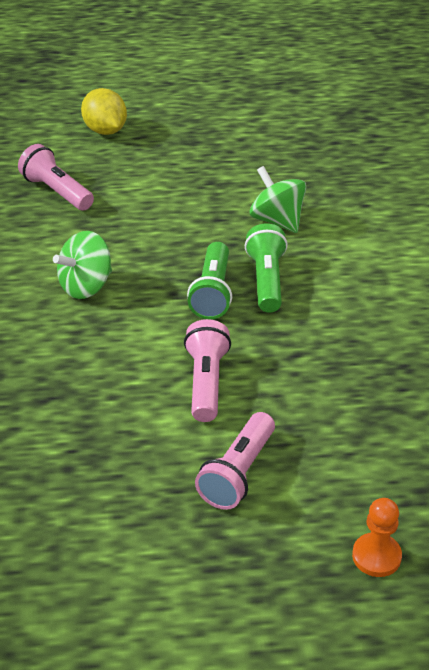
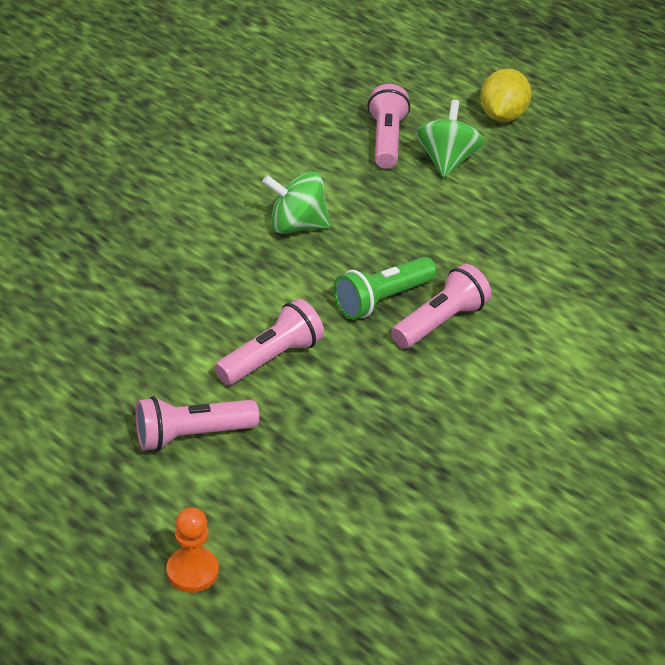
camera: 45 degrees right, 0 degrees up
(266, 280) = (440, 322): green flashlight -> pink flashlight
(277, 220) = (528, 284): green spinning top -> green spinning top (446, 161)

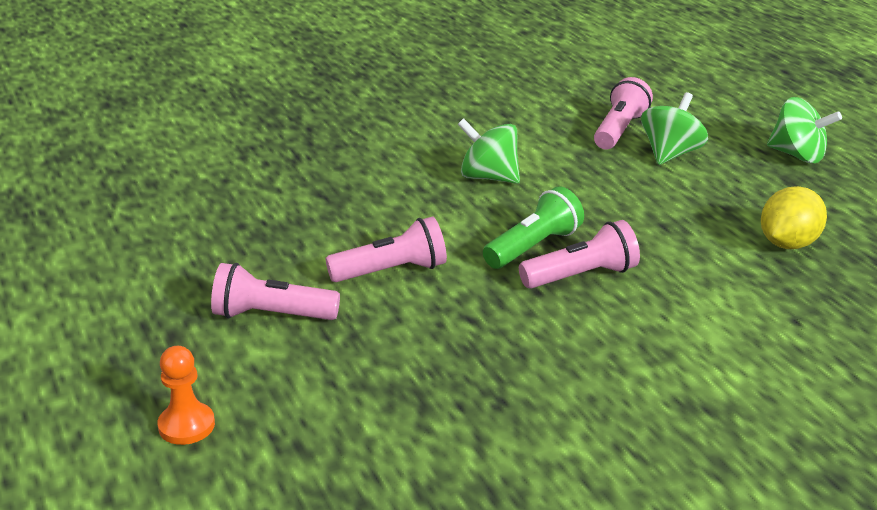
camera: 25 degrees right, 10 degrees down
(382, 300) = (533, 247): green flashlight -> green flashlight turned 150 degrees clockwise
(502, 116) = (750, 130): yellow lemon -> yellow lemon (788, 244)
(556, 139) = (798, 155): none -> green spinning top

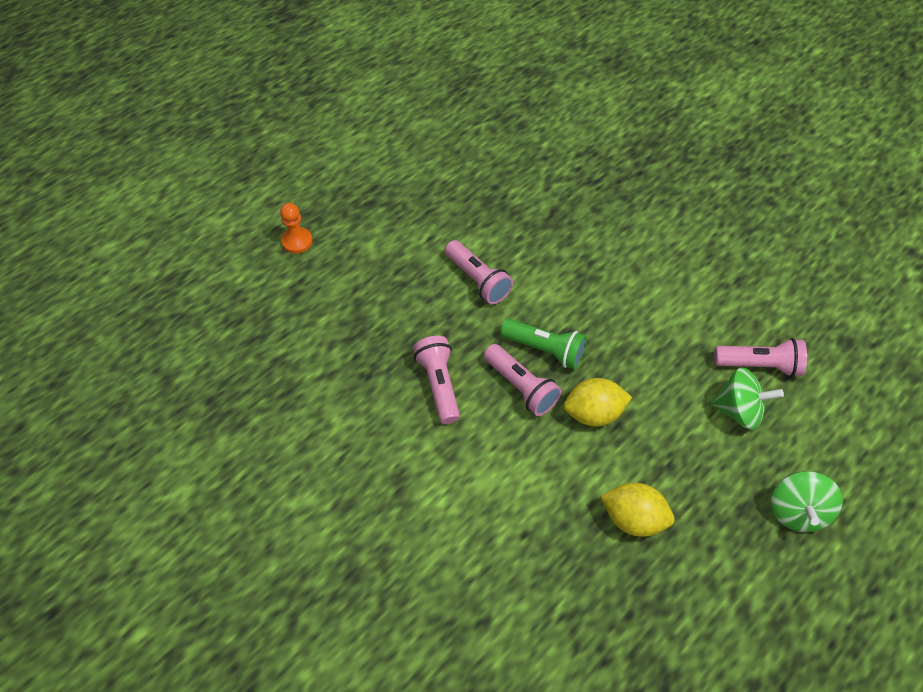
camera: 70 degrees right, 25 degrees up
(271, 315) = (406, 238): pink flashlight -> pink flashlight (439, 385)
(489, 177) = (628, 297): green spinning top -> none
(641, 236) = (593, 413): none -> yellow lemon

